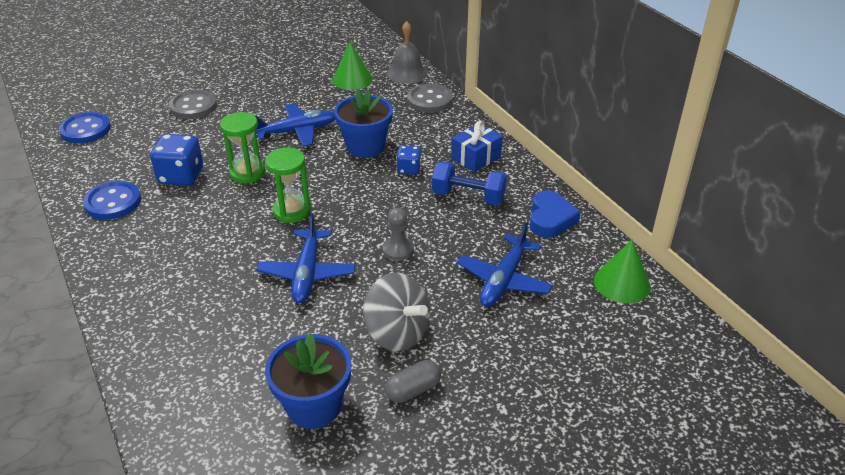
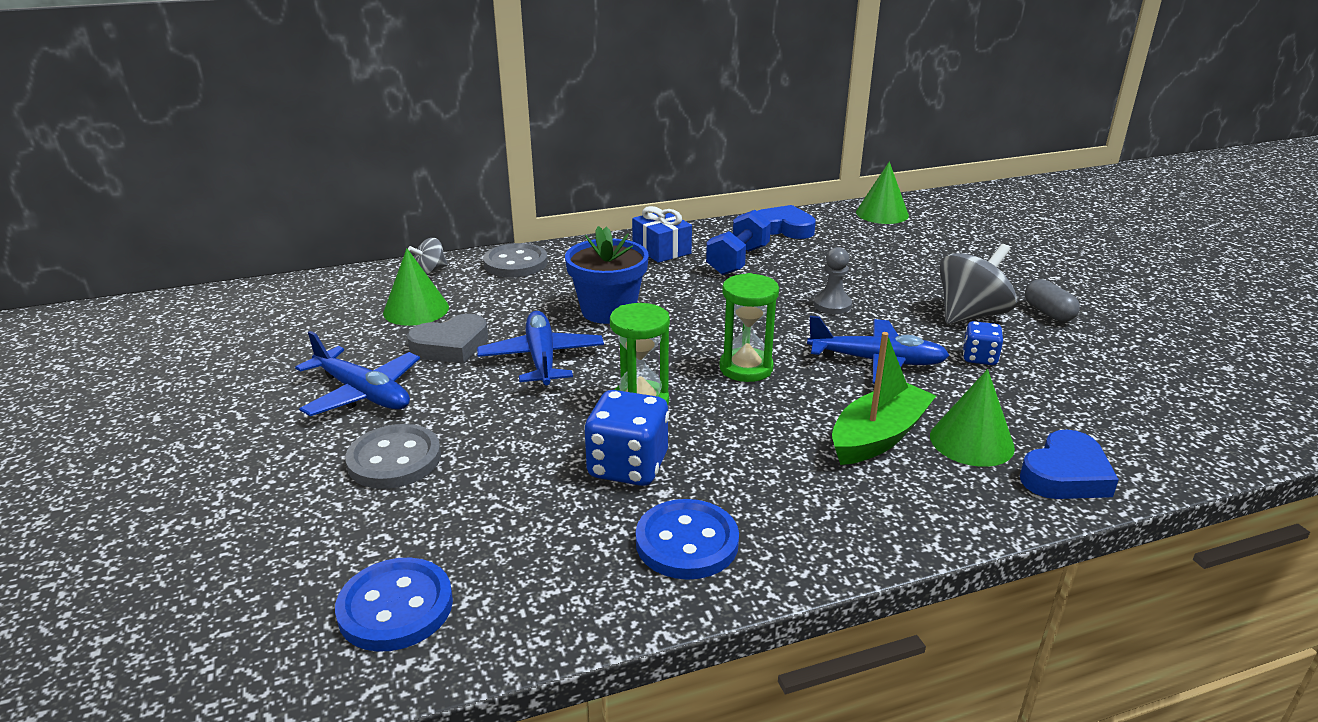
camera: 80 degrees left, 10 degrees down
(154, 362) = (1065, 475): none -> blue heart
(198, 317) = (971, 441): none -> green cone
(206, 272) = (878, 437): none -> green boat
(309, 99) = (451, 346): none -> grey heart
(314, 406) = (1091, 365): blue flower pot -> none
(407, 73) = (430, 271): grey bell -> grey spinning top
(409, 169) = (672, 288): blue dice -> blue dice (979, 358)
(504, 280) = (881, 258): blue plane -> blue plane (363, 393)

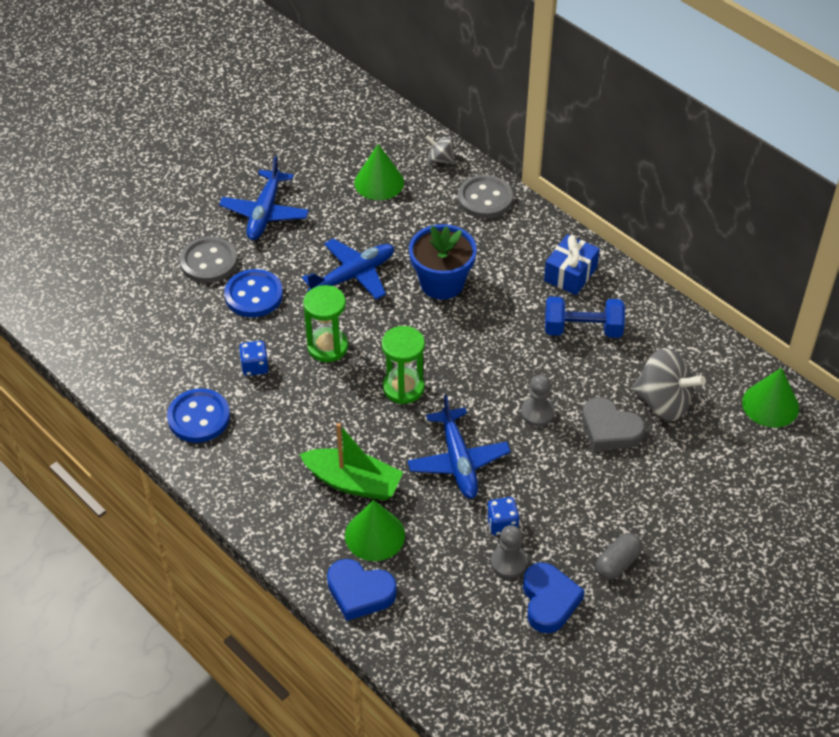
camera: 65 degrees right, 20 degrees up
(395, 607) = (99, 323): blue button -> blue button (254, 295)
(451, 346) = (342, 224): grey heart -> grey heart (609, 429)
(628, 466) = (255, 366): blue dice -> blue dice, size x0.57
(784, 228) = (677, 341): blue heart -> blue heart (549, 601)
(970, 315) = (577, 508): grey spinning top -> grey spinning top (663, 402)
(1035, 367) = (508, 562): none -> grey pawn

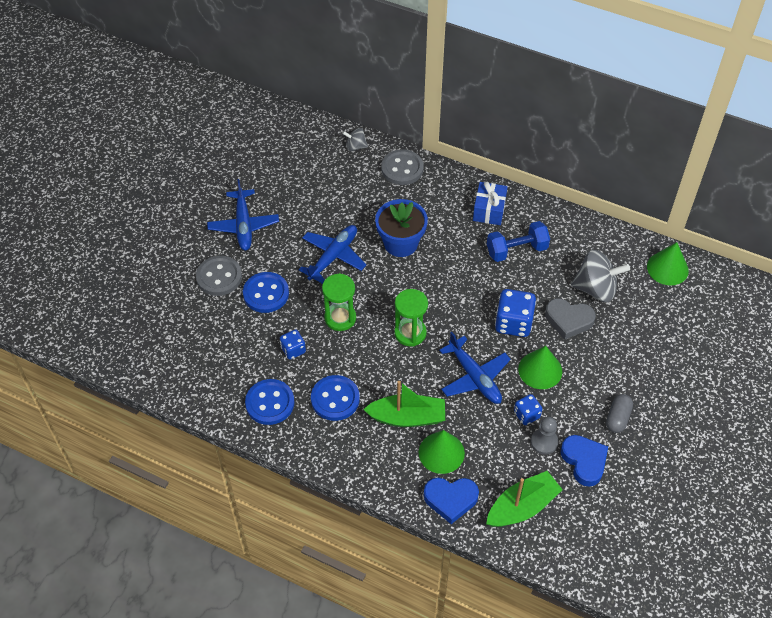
camera: 20 degrees left, 5 degrees up
(277, 436) = (335, 399): none -> blue button
(379, 182) = (318, 177): green cone -> green cone (540, 370)
(444, 629) = (522, 506): none -> green boat
(537, 413) = (513, 323): grey pawn -> blue dice

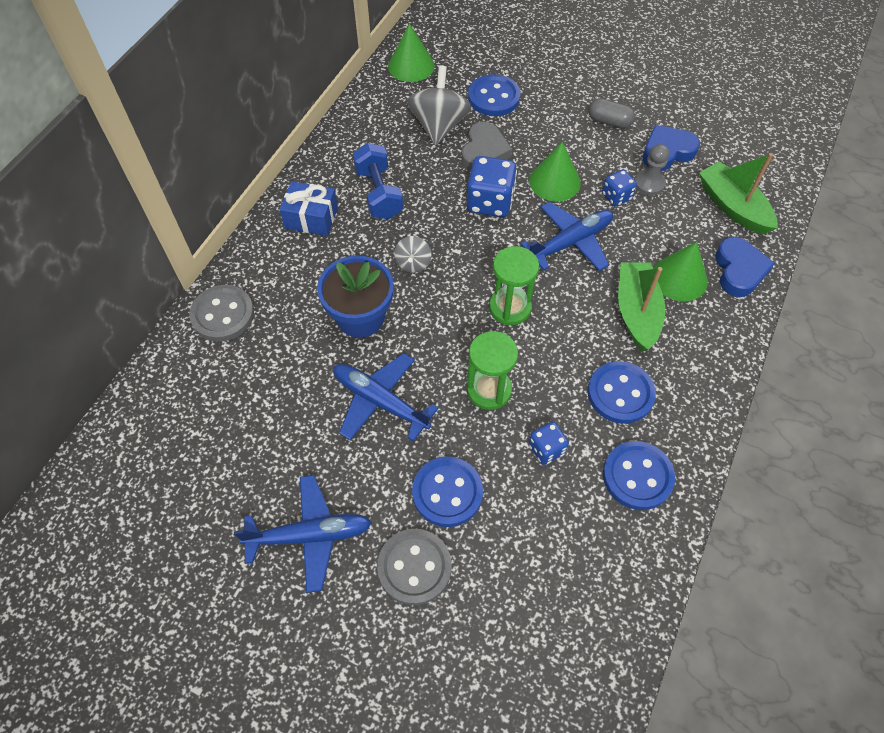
camera: 90 degrees left, 5 degrees up
(355, 146) = (167, 375): grey spinning top -> grey spinning top (413, 263)
(636, 329) = (494, 97): none -> blue button

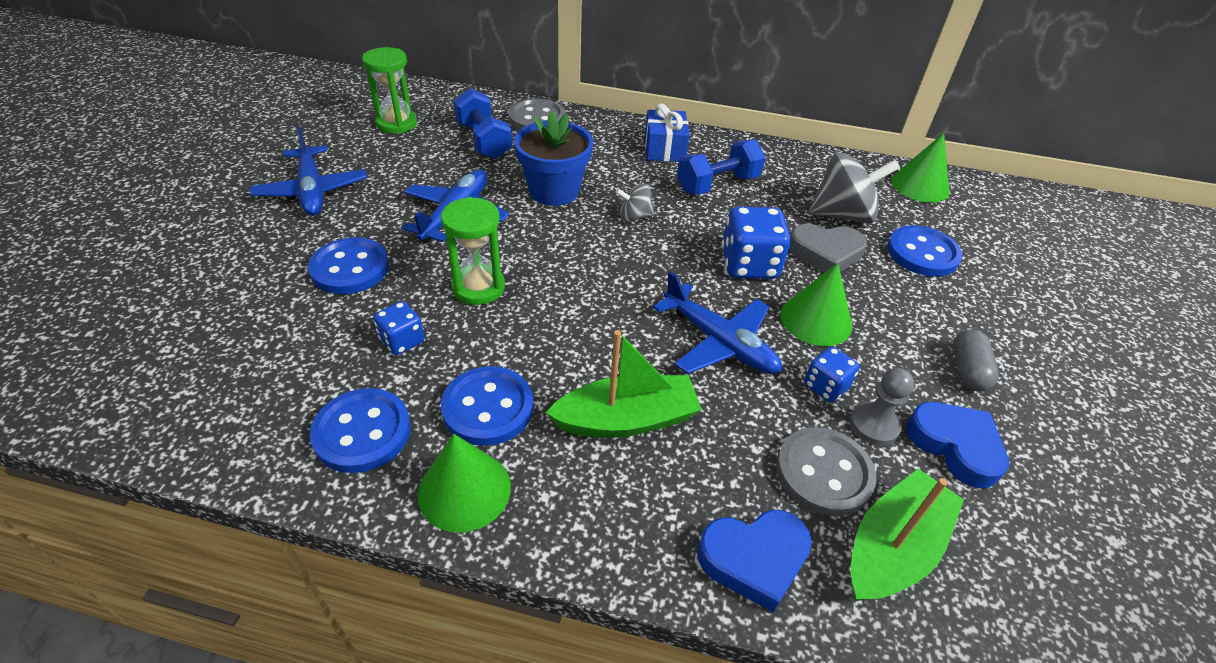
camera: 75 degrees right, 15 degrees down
(254, 368) = (484, 141): none -> blue dumbbell
(414, 567) = (269, 255): grey button -> grey button (823, 473)
(510, 307) = (597, 294): green hourglass -> green hourglass (397, 123)
(679, 278) = (706, 471): green cone -> green cone (464, 490)

